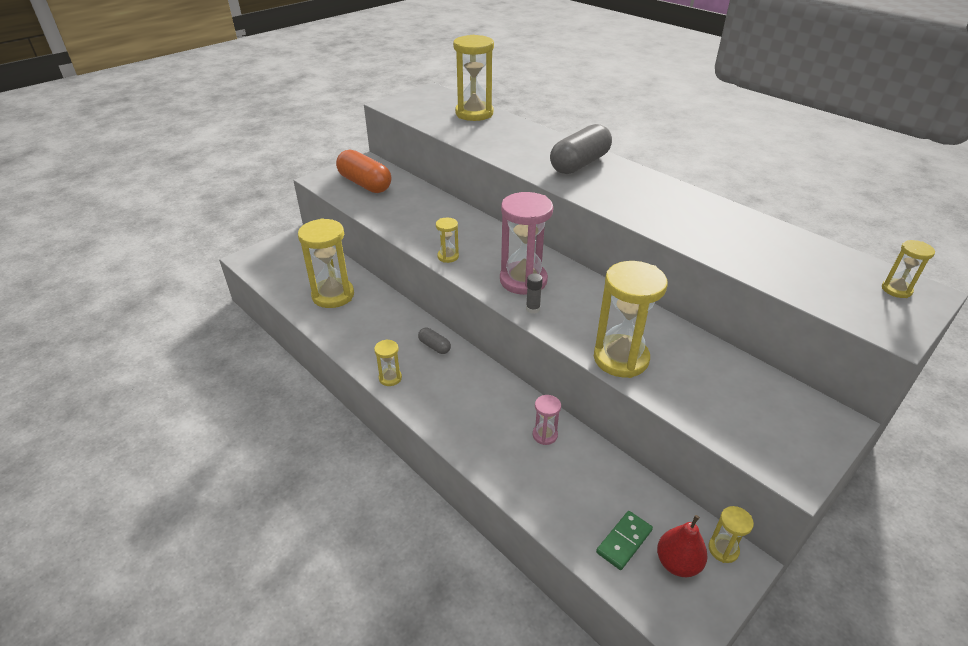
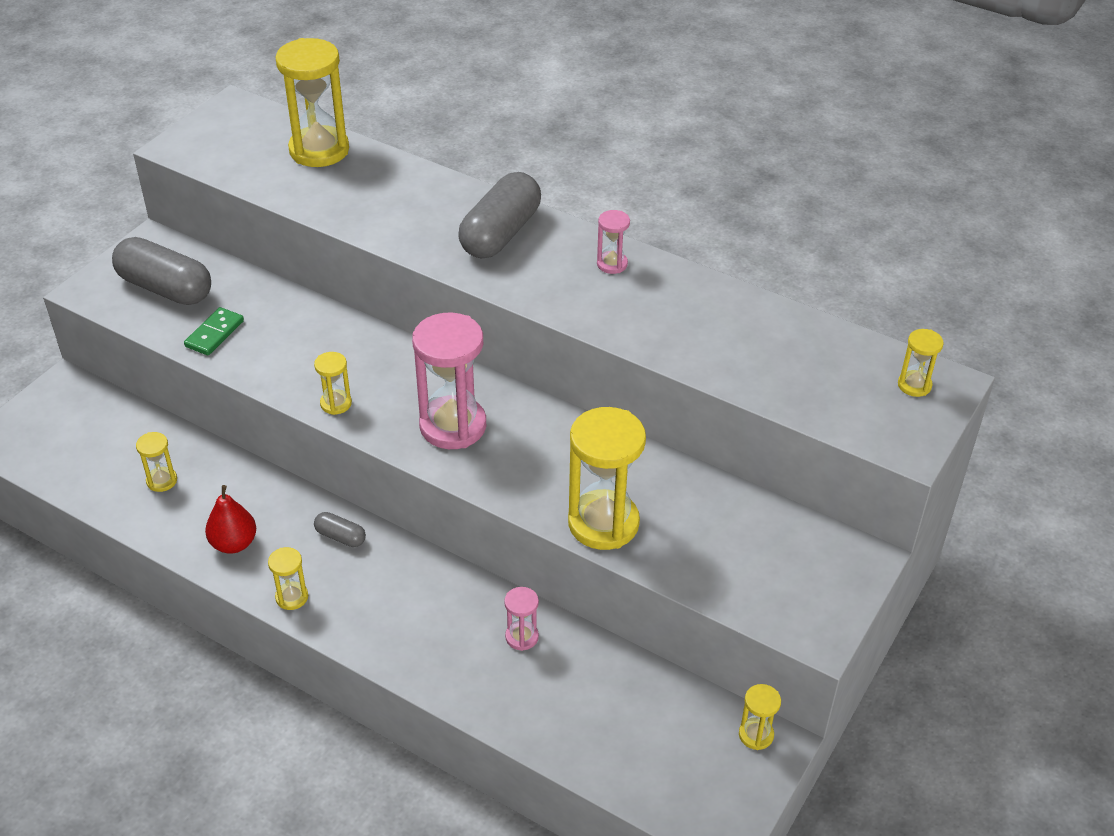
camera: 15 degrees left, 5 degrees up
(333, 295) = (162, 481): yellow hourglass -> yellow hourglass, size x0.47
(365, 184) = (165, 288): orange capsule -> grey capsule
(533, 309) = (476, 469): grey glue stick -> none
(624, 541) = (642, 751): green domino -> green domino (214, 334)
(655, 188) = (612, 264): none -> pink hourglass
(677, 563) = (706, 762): red pear -> red pear (234, 543)

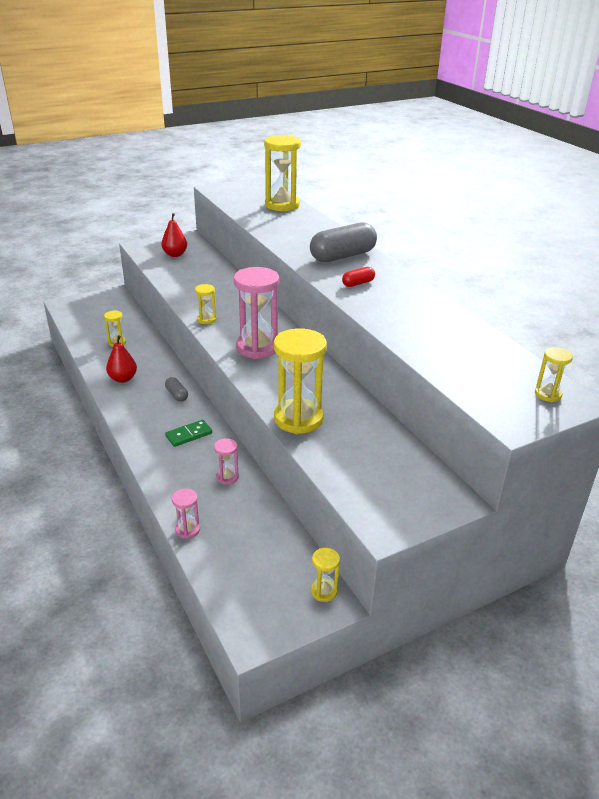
camera: 30 degrees right, 10 degrees down
(165, 288) = (175, 254): grey capsule -> red pear
(214, 334) = (178, 276): green domino -> green domino (189, 435)
(292, 597) = (126, 411): yellow hourglass -> none
(564, 281) = (358, 283): none -> red capsule
(612, 264) = (394, 284): pink hourglass -> pink hourglass (187, 530)

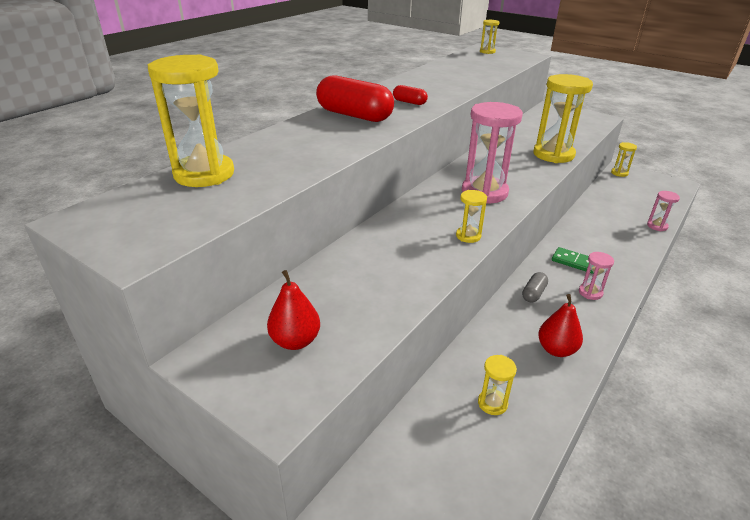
camera: 115 degrees left, 0 degrees up
(227, 477) = (591, 227): pink hourglass -> pink hourglass (590, 292)
(343, 256) = (354, 115): grey capsule -> red capsule

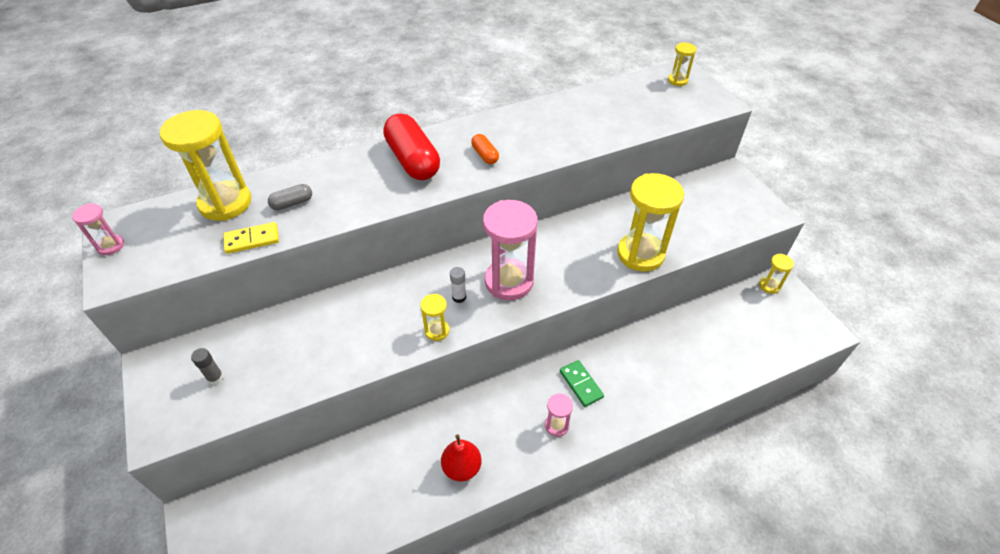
camera: 30 degrees right, 15 degrees up
(268, 187) = (252, 239): none -> yellow domino
(295, 341) = (215, 378): red pear -> grey glue stick
(409, 102) = (485, 155): red capsule -> orange capsule
(458, 212) = (459, 297): none -> white glue stick
(492, 403) = (363, 487): yellow hourglass -> none
(533, 293) = (503, 400): grey capsule -> grey capsule (292, 203)
(657, 226) = (724, 379): pink hourglass -> pink hourglass (110, 246)

